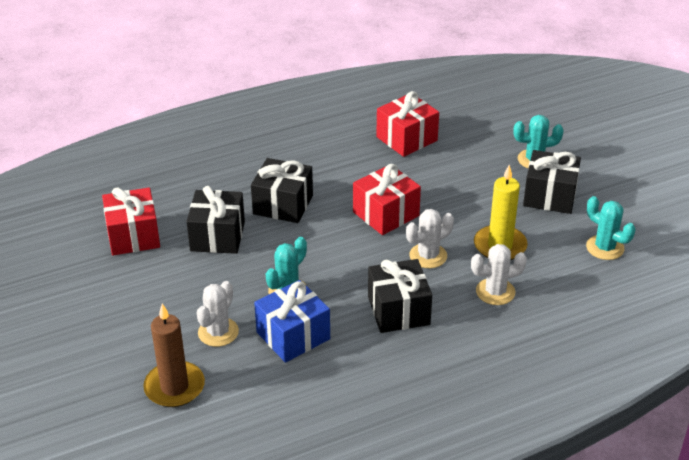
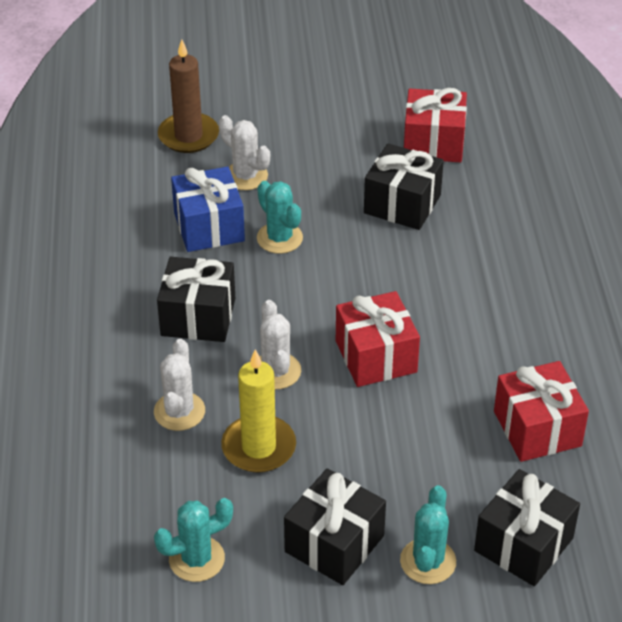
camera: 110 degrees right, 5 degrees up
(283, 205) = (437, 269): black gift -> black gift (523, 544)

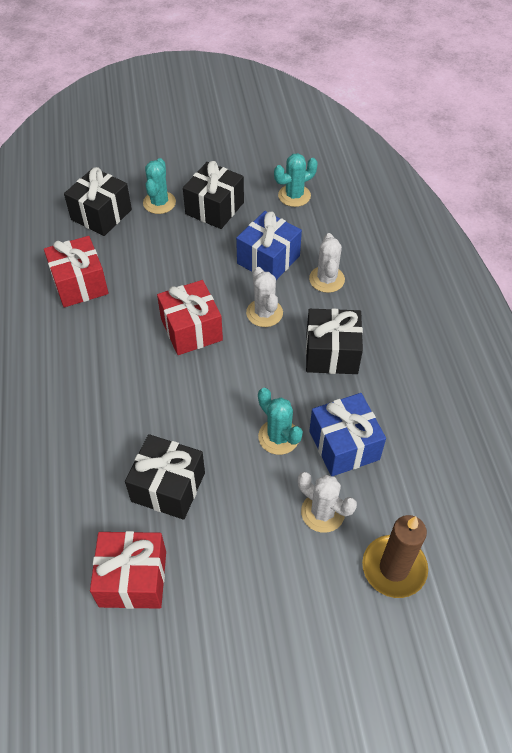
camera: 175 degrees right, 10 degrees up
(258, 447) = (268, 259): yellow candle -> blue gift

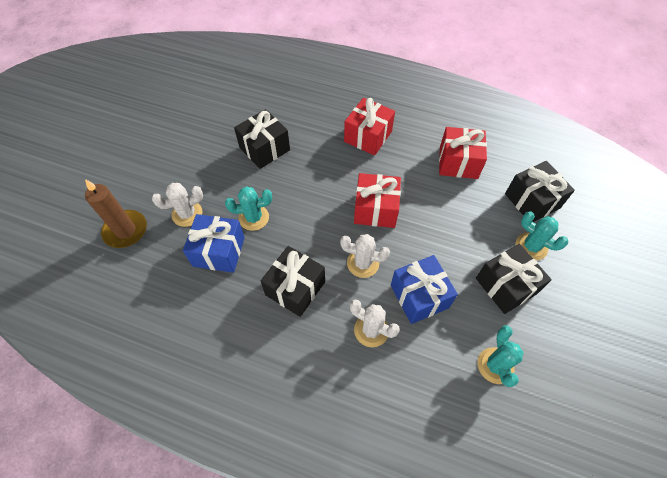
camera: 120 degrees right, 5 degrees up
(133, 578) = (226, 115): red gift -> red gift (368, 136)

